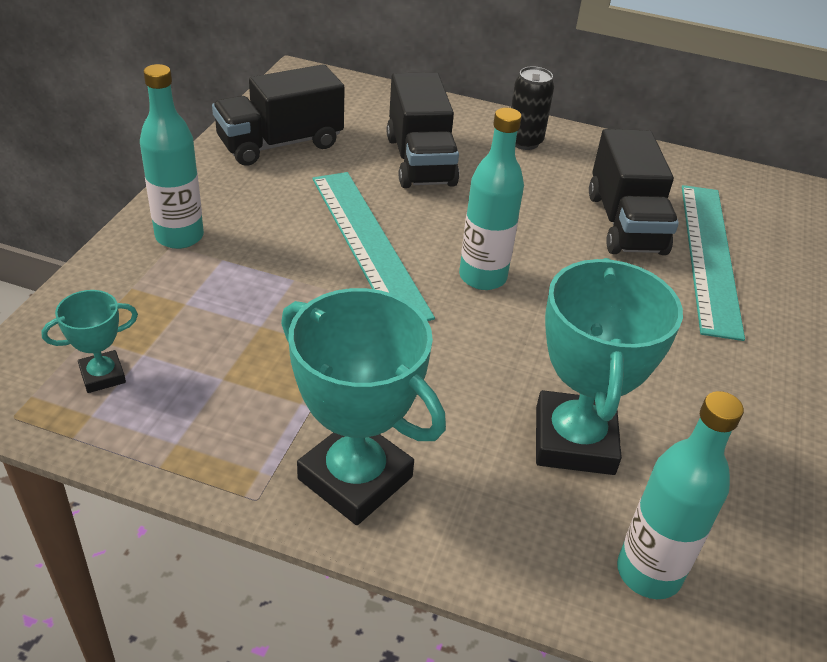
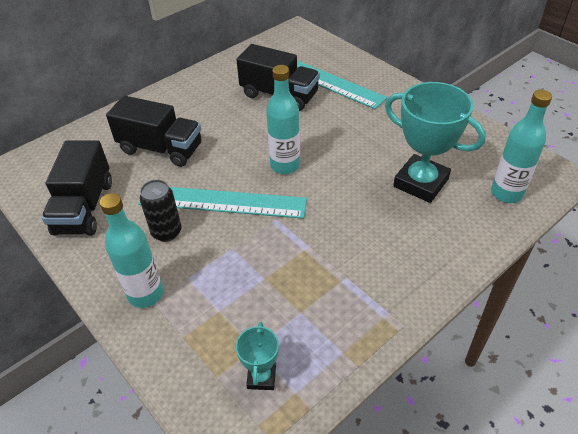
camera: 55 degrees left, 5 degrees up
(355, 478) = (407, 277): turquoise trophy -> none
(524, 142) = (179, 99): black can -> black can (166, 232)

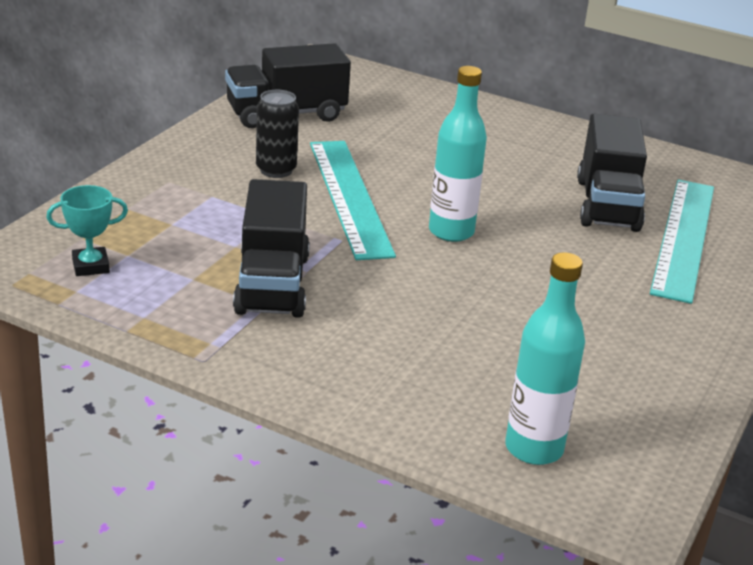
camera: 65 degrees right, 15 degrees down
(145, 294) = (177, 176): turquoise bottle -> none
(161, 149) = (418, 138): black truck -> black truck (272, 284)
(420, 183) = (498, 355): turquoise trophy -> none

